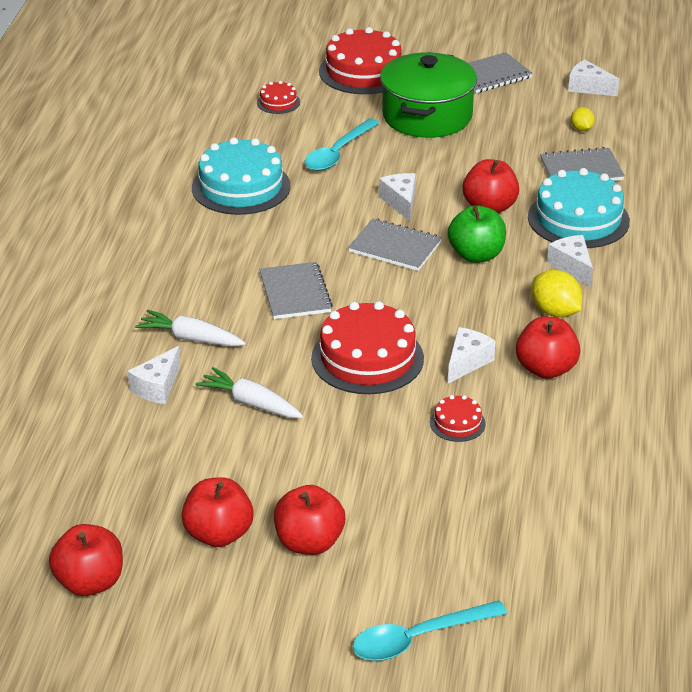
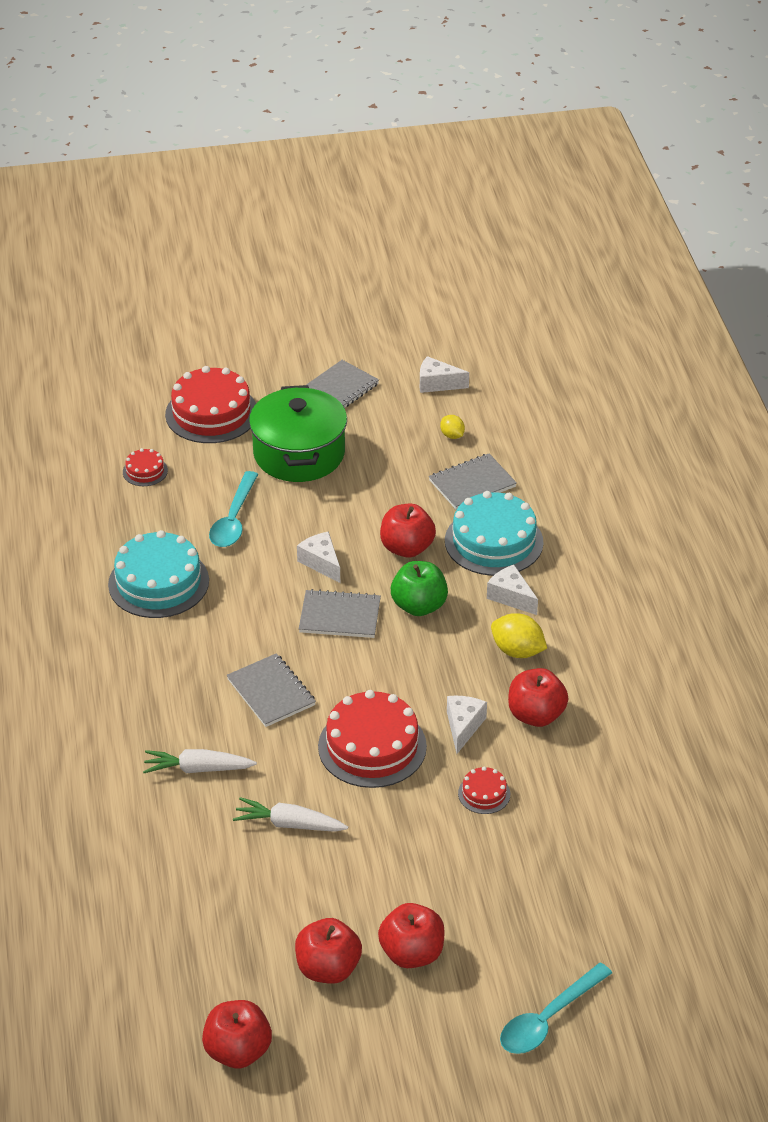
camera: 20 degrees left, 5 degrees up
(157, 387) = (193, 830): white cheese -> none

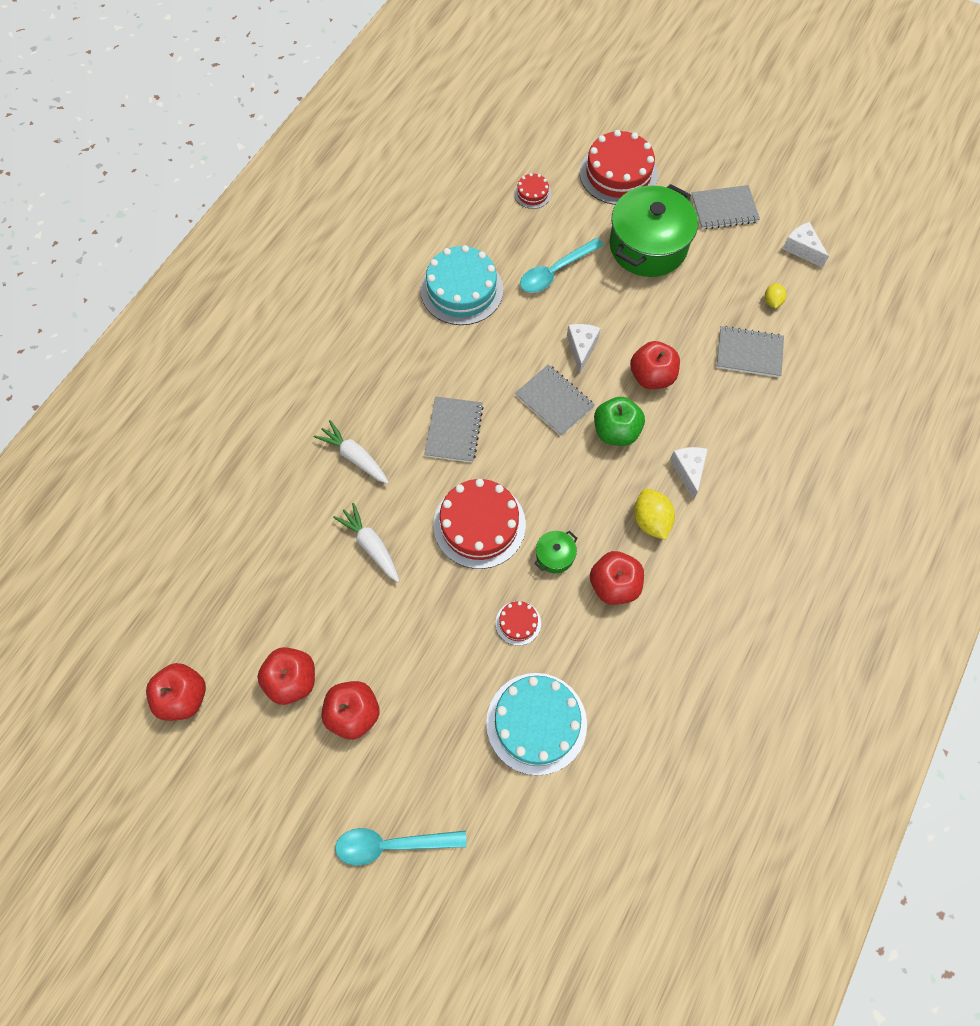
camera: 40 degrees right, 25 degrees up
(463, 726) = (555, 556): white cheese -> green pot
(494, 541) = (719, 414): turquoise cake -> turquoise cake (536, 723)

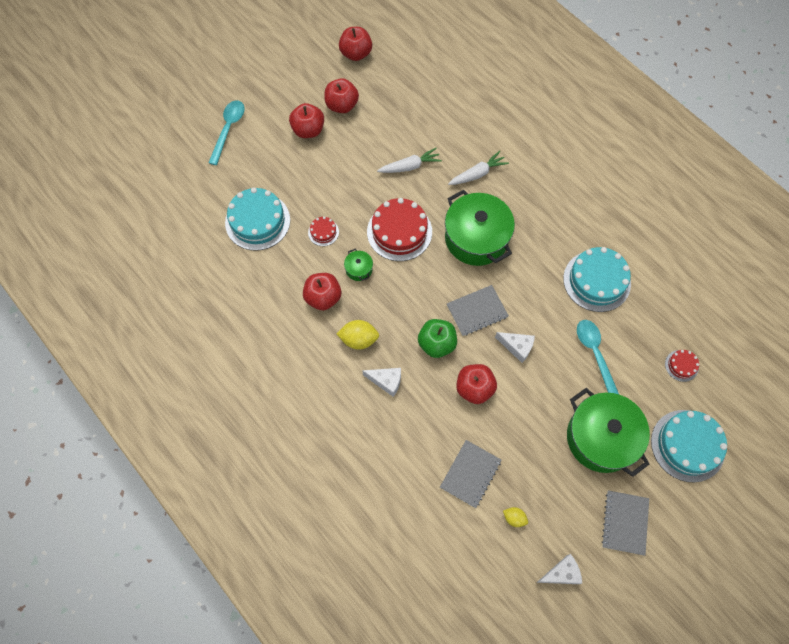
camera: 110 degrees right, 0 degrees up
(454, 430) = (476, 238): grey notebook -> green pot
(618, 174) = (687, 445): red cake -> turquoise cake

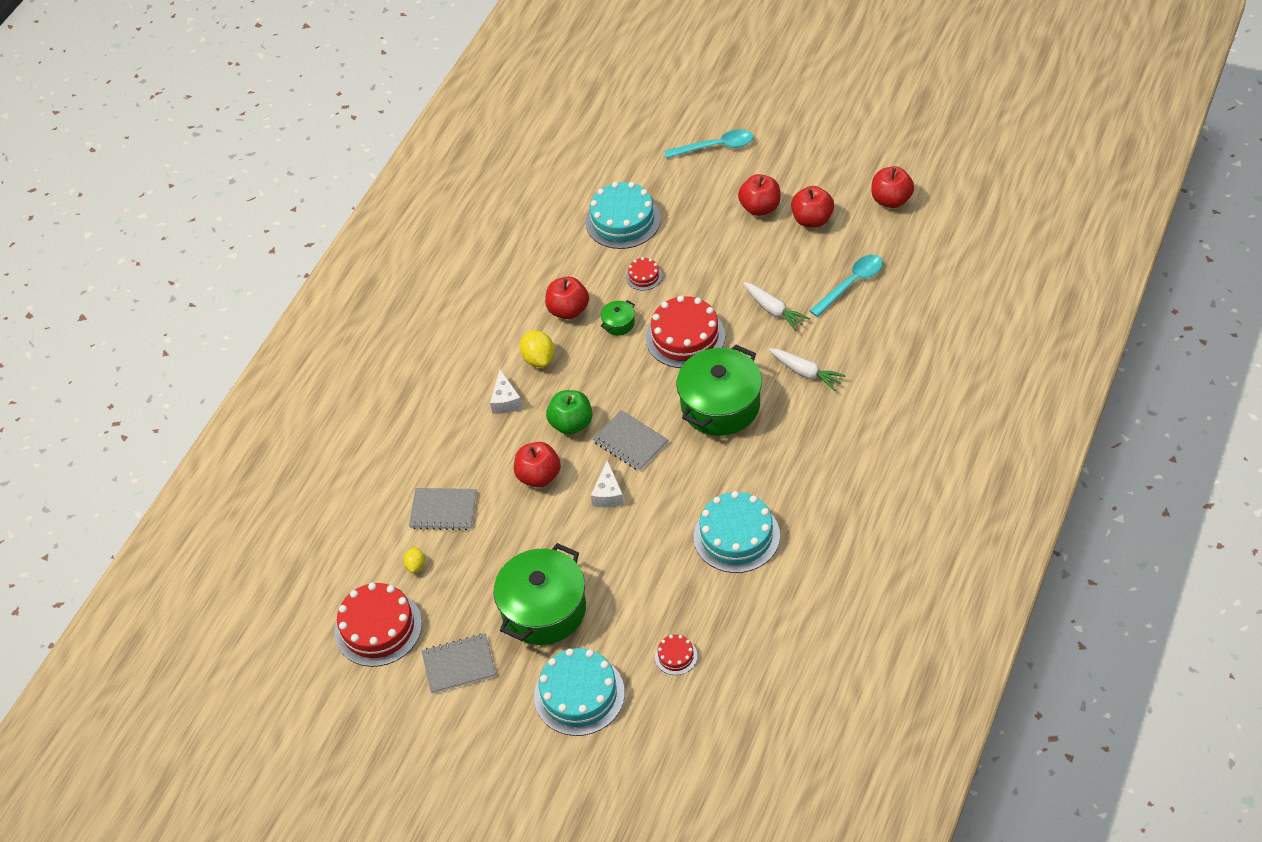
camera: 70 degrees right, 15 degrees down
(561, 573) = (378, 627): white cheese -> red cake
(595, 354) = (641, 568): turquoise spoon -> turquoise spoon (851, 284)

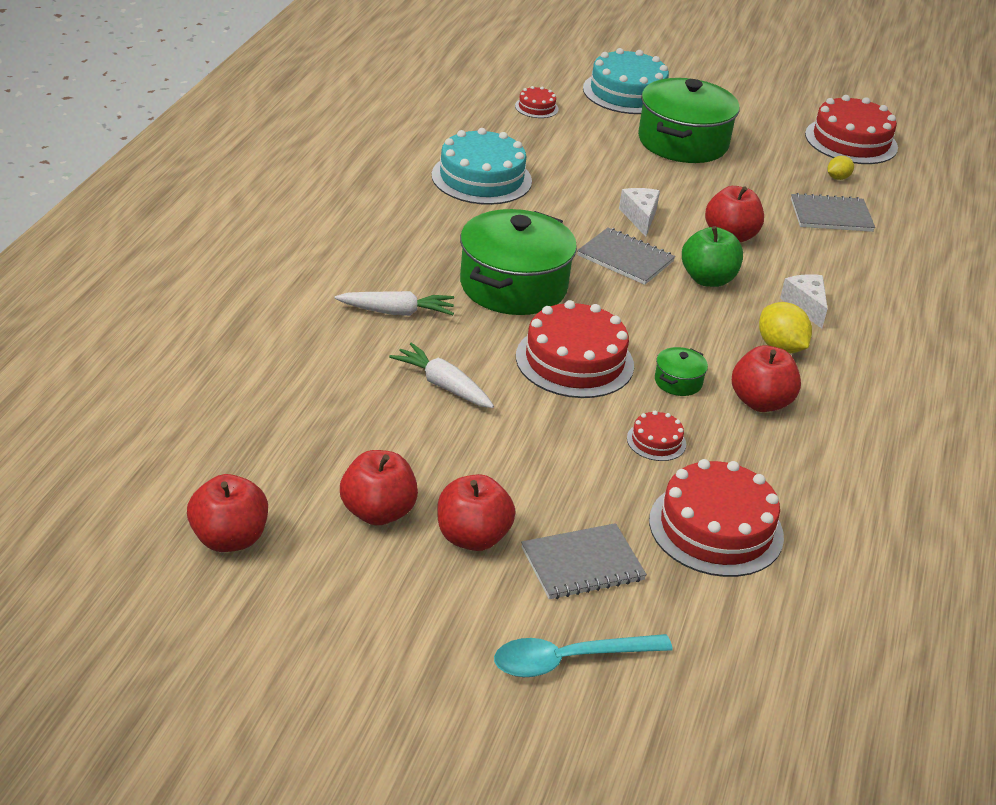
camera: 165 degrees right, 15 degrees down
(416, 565) = (837, 178): yellow lemon -> yellow lemon turned 60 degrees clockwise
(459, 665) = (754, 115): grey notebook -> grey notebook (582, 564)
(623, 220) = (716, 528): turquoise cake -> red cake
(805, 372) = (396, 312): white carrot -> white carrot turned 150 degrees clockwise
(851, 284) = (319, 413): turquoise spoon -> none

